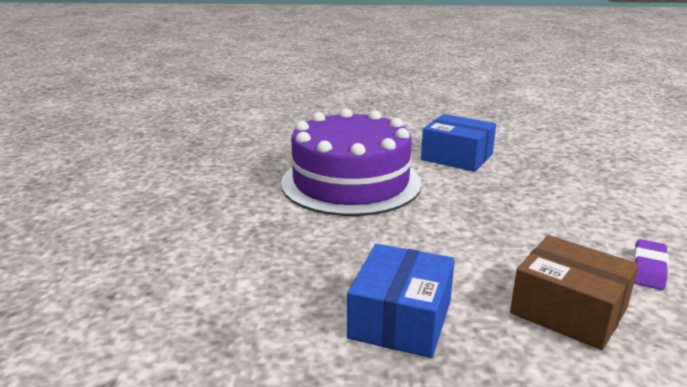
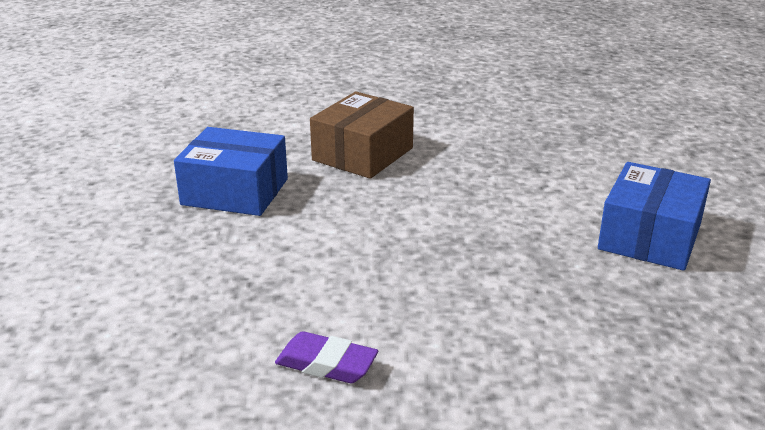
camera: 85 degrees right, 5 degrees up
(351, 182) = (515, 160): purple cake -> none
(568, 310) = (239, 284): brown box -> brown box (363, 154)

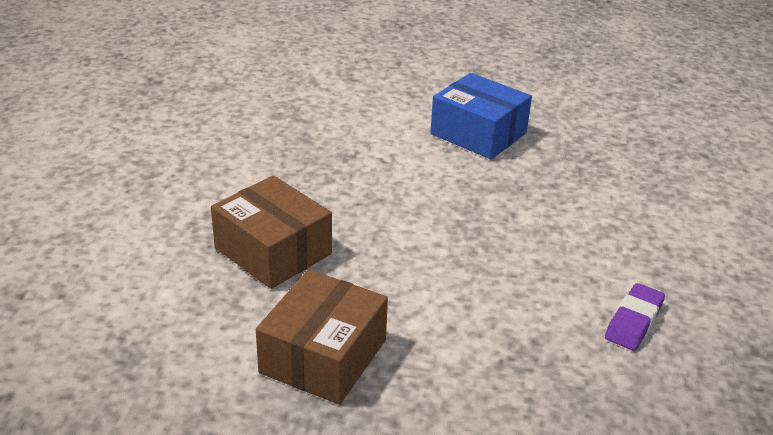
camera: 80 degrees left, 5 degrees up
(235, 192) = (323, 356): blue box -> brown box

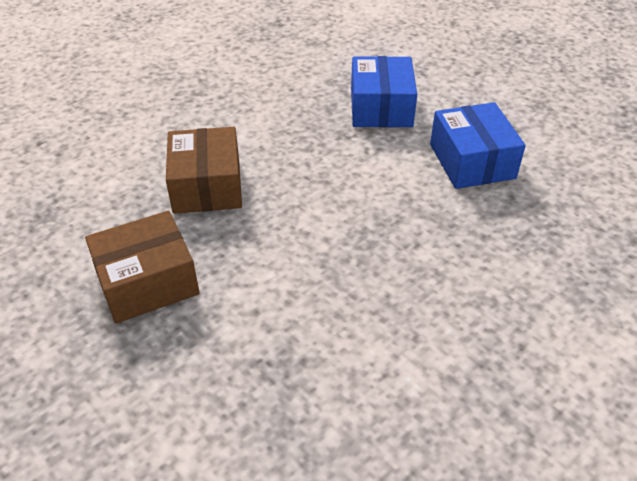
camera: 40 degrees right, 10 degrees up
(352, 120) = (381, 107): none -> blue box
(633, 321) = (404, 395): purple eraser -> none

